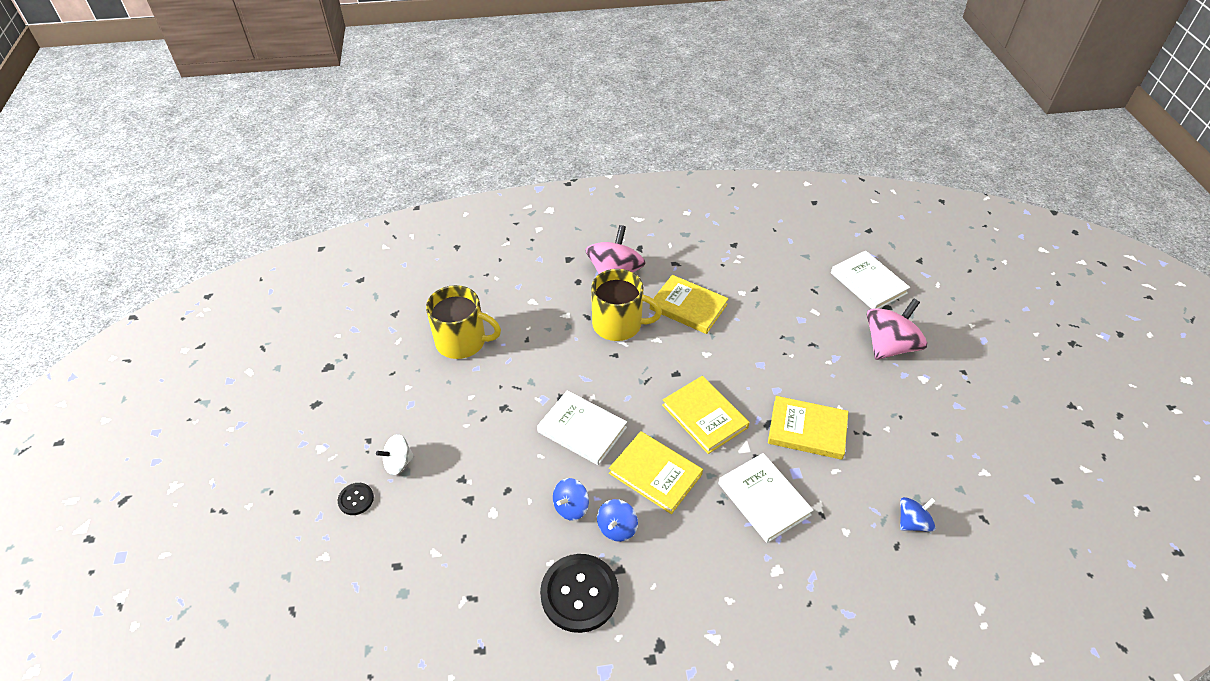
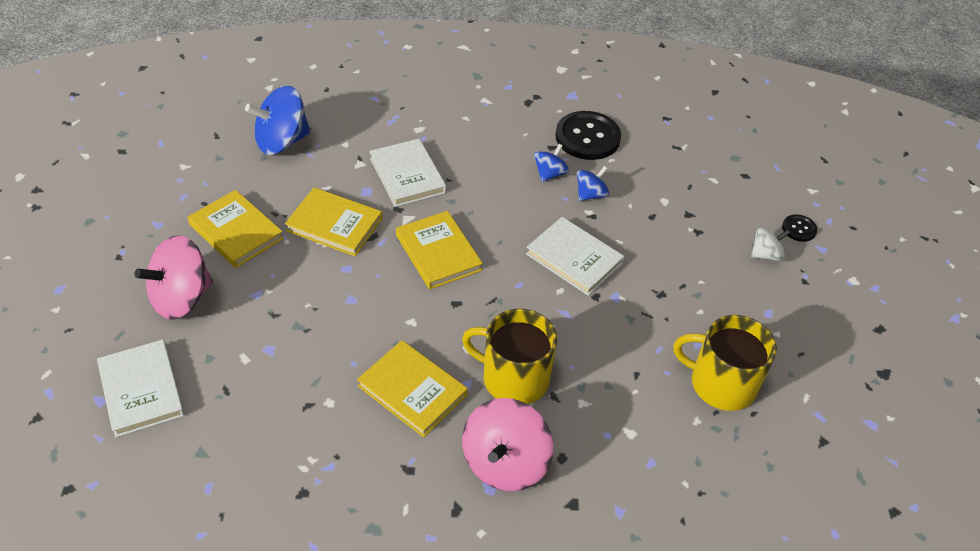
camera: 175 degrees left, 0 degrees up
(655, 474) = (505, 209): yellow book -> yellow book (236, 231)
(912, 522) = (282, 141): blue spinning top -> blue spinning top, size x1.83

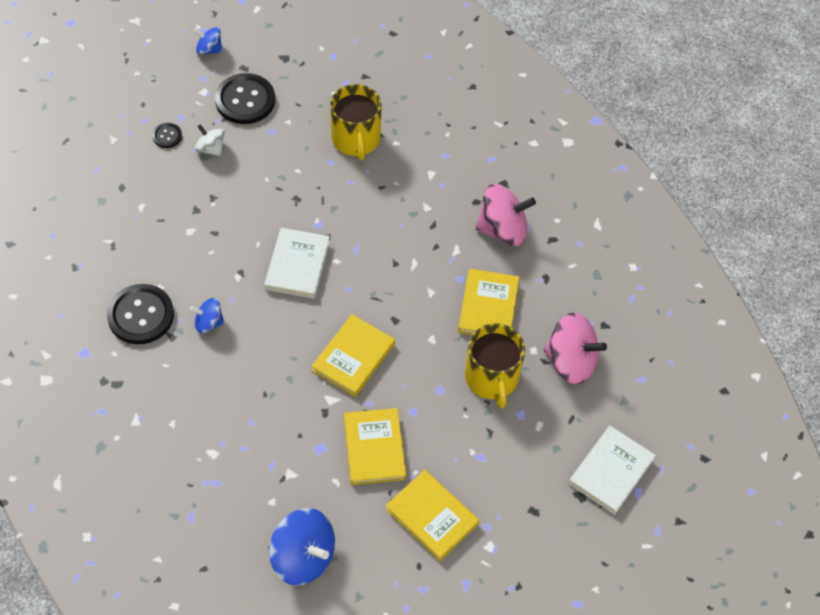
camera: 120 degrees left, 10 degrees up
(181, 298) = (521, 506): pink spinning top -> pink spinning top (570, 361)
(236, 231) = (432, 516): yellow book -> yellow book turned 60 degrees counterclockwise
(407, 175) = (280, 427): white book -> none
(513, 378) = (435, 254): yellow mug -> yellow mug (492, 378)
(590, 194) = (216, 283): blue spinning top -> blue spinning top (209, 49)
(826, 309) = (245, 100): none -> black button

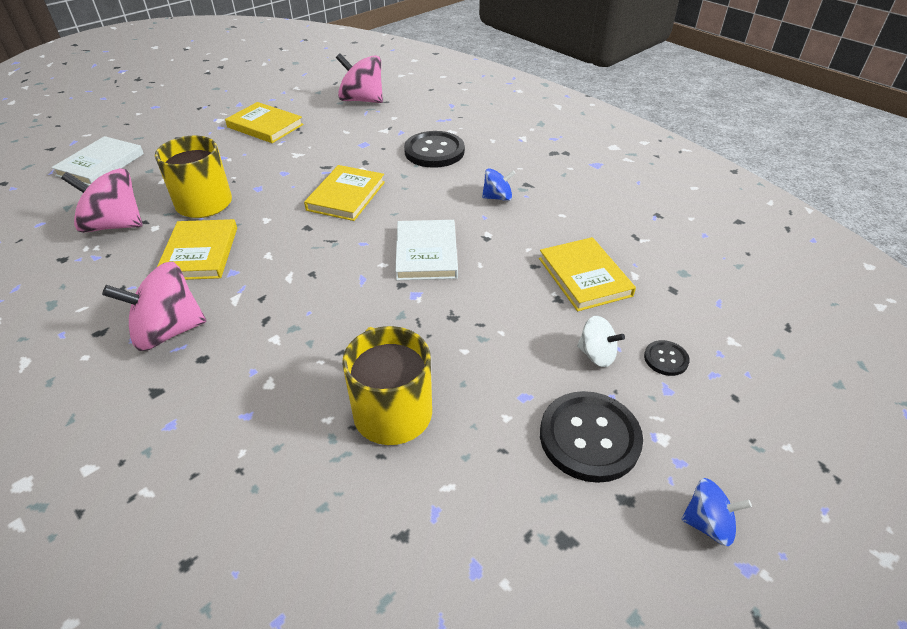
camera: 170 degrees right, 15 degrees down
(141, 315) = (565, 192): black button -> black button (434, 151)
(303, 557) = (362, 100): blue spinning top -> pink spinning top
(374, 448) = (316, 150): yellow book -> yellow book (584, 277)

